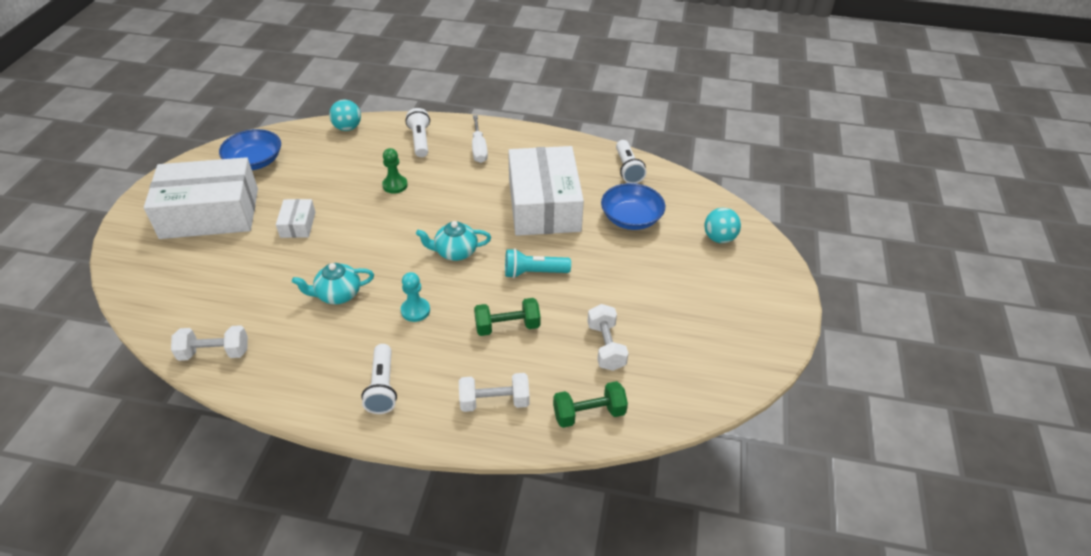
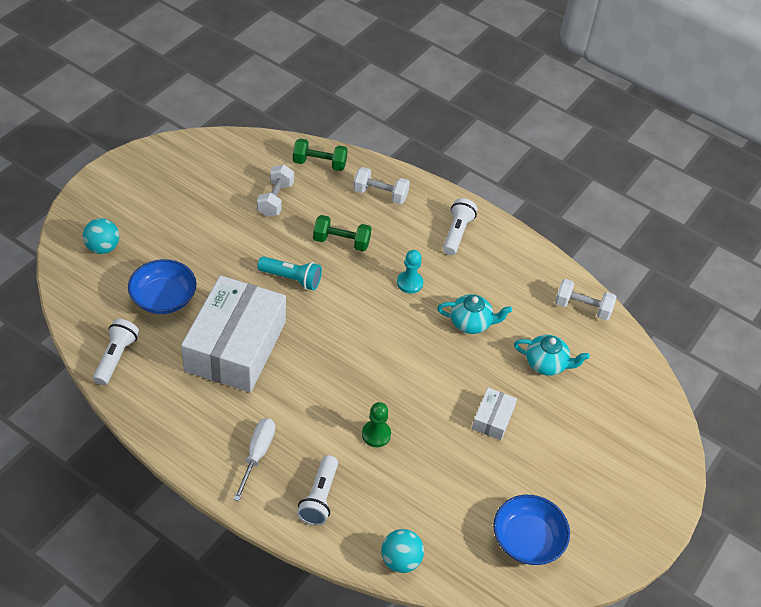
camera: 160 degrees left, 5 degrees up
(210, 213) = (583, 471): white box -> none
(455, 252) = (350, 326): turquoise teapot -> turquoise teapot (546, 364)

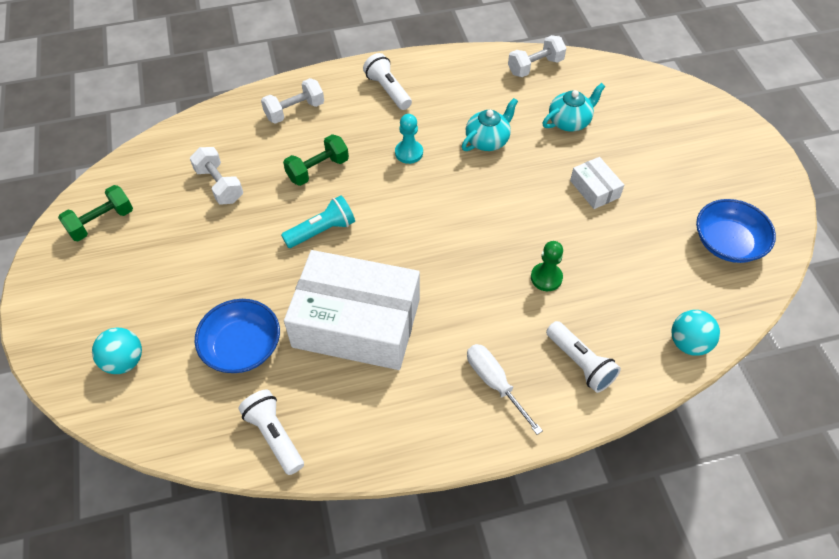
camera: 45 degrees left, 5 degrees up
(235, 346) = (356, 323): white box -> white box turned 45 degrees counterclockwise
(319, 163) = (215, 129): green dumbbell -> green dumbbell (101, 222)

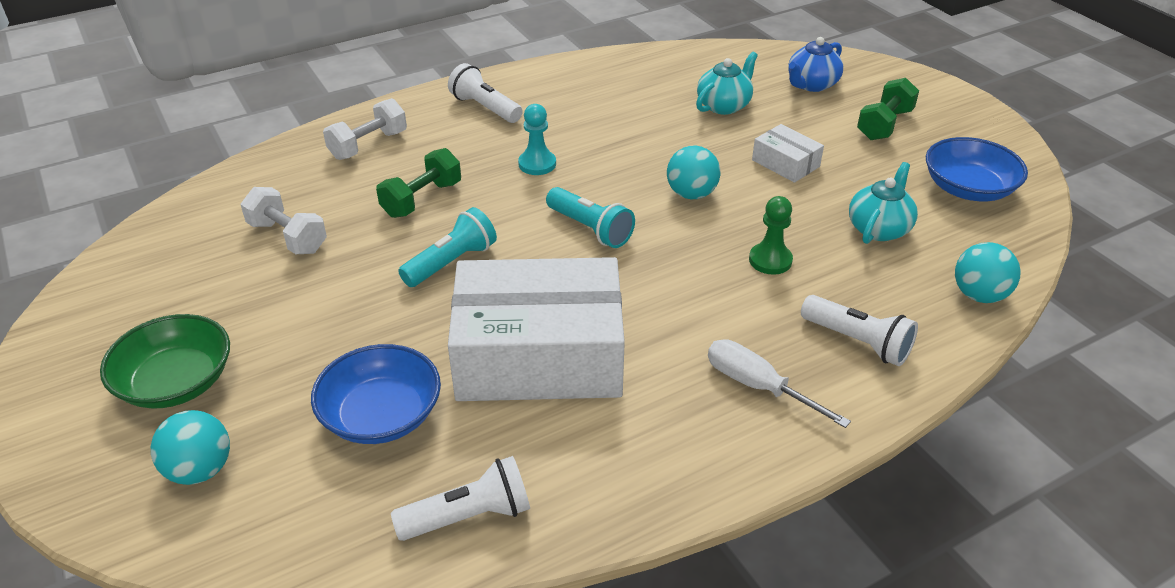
camera: 15 degrees left, 15 degrees down
(101, 222) = (119, 307): green dumbbell -> green dumbbell (884, 125)
(124, 291) = (176, 382): none -> green bowl
(274, 436) = (469, 516): white flashlight -> white flashlight turned 120 degrees clockwise
(427, 221) = (590, 229): none -> turquoise flashlight
(487, 141) = (632, 137): turquoise teapot -> turquoise teapot (879, 229)
(511, 204) = (691, 194): none -> turquoise ball
(535, 66) = (658, 62): white dumbbell -> none
(648, 113) = (811, 84): none -> blue teapot

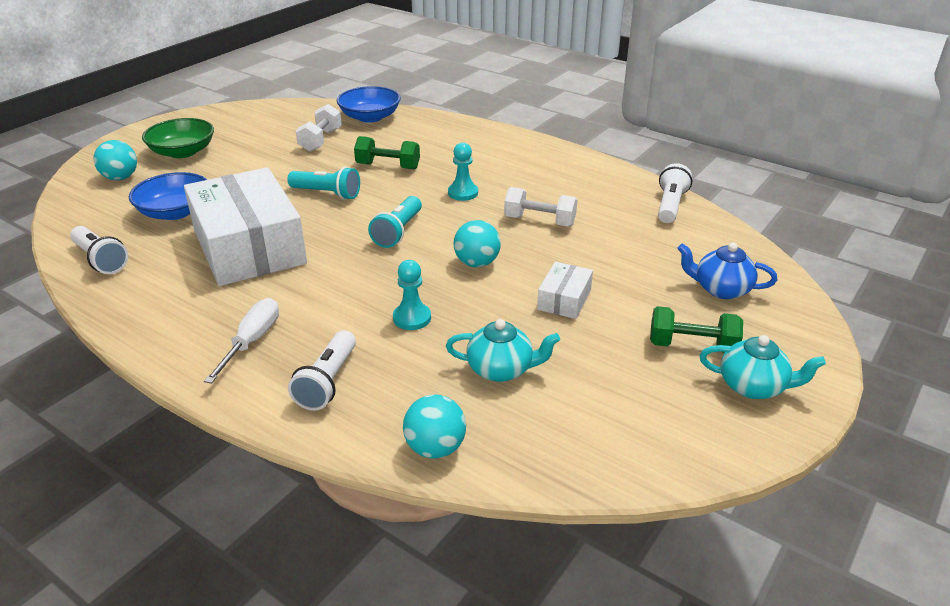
camera: 65 degrees right, 5 degrees down
(368, 145) = (434, 134): white dumbbell -> white dumbbell (539, 221)
(485, 108) = (517, 157): white flashlight -> white flashlight (670, 205)
(724, 106) = (628, 250): turquoise teapot -> turquoise teapot (753, 386)
(770, 260) = (412, 318): green pawn -> turquoise pawn
(968, 189) = (620, 420): blue bowl -> blue bowl (370, 117)

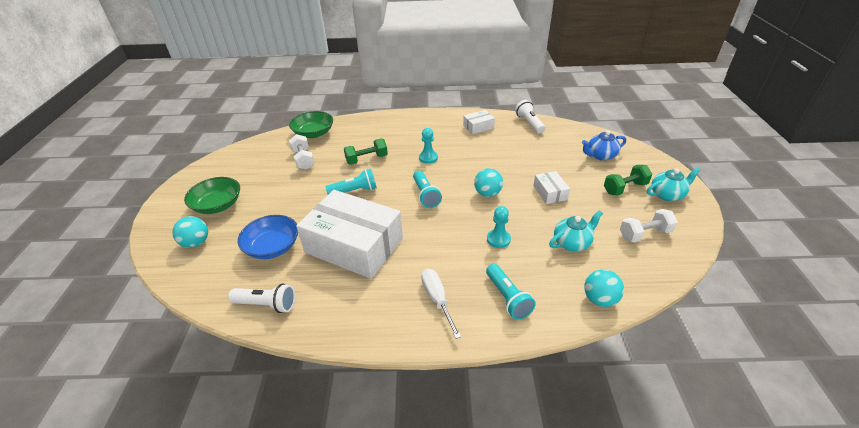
camera: 35 degrees left, 5 degrees up
(327, 382) = (507, 298): white flashlight -> turquoise flashlight
(370, 117) = (314, 133): blue bowl -> green bowl
(539, 221) = (485, 157): white dumbbell -> white dumbbell (644, 234)
(585, 182) = (478, 127): none -> white box

